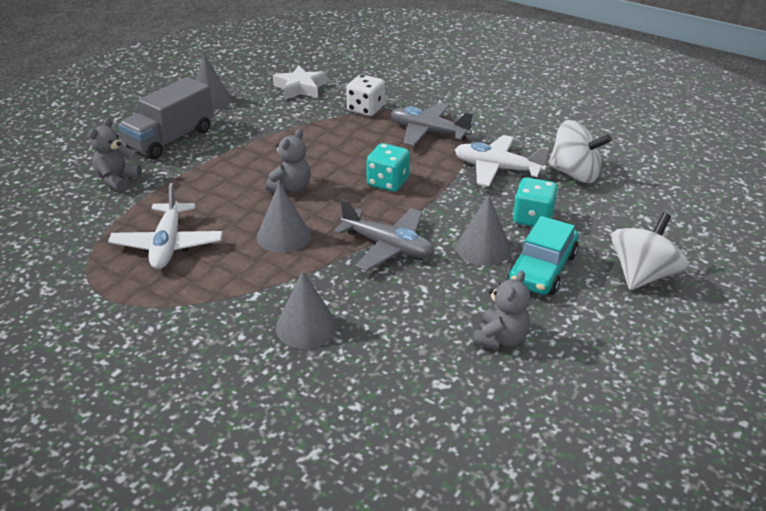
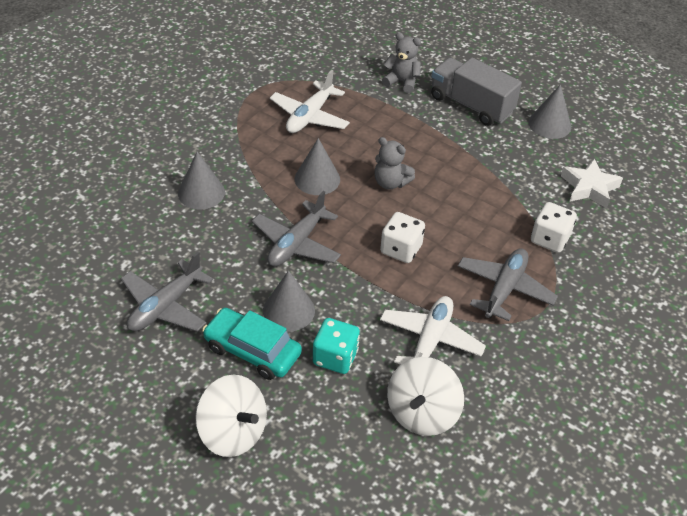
camera: 90 degrees right, 10 degrees up
(168, 245) = (309, 116): white plane -> white plane turned 60 degrees counterclockwise
(388, 182) = (401, 249): turquoise dice -> white dice
(500, 338) = (165, 306): grey teddy bear -> grey plane

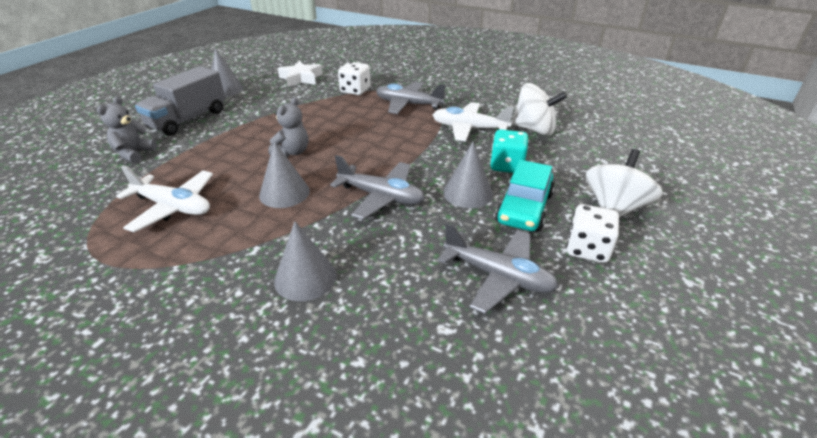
camera: 95 degrees left, 10 degrees down
(401, 249) = (377, 144): white dice -> white dice (587, 249)

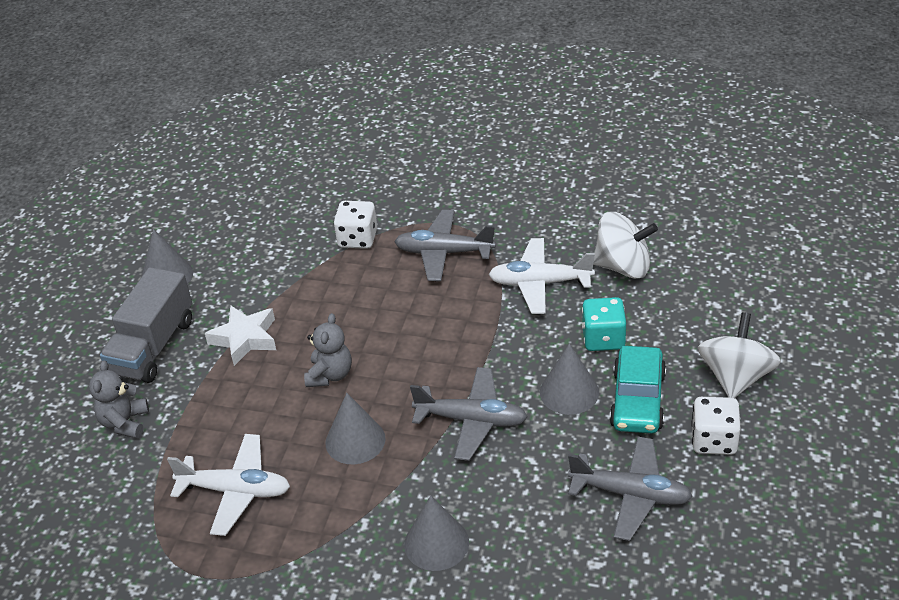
camera: 10 degrees left, 5 degrees up
(301, 78) = (265, 228): white star -> white star (245, 339)

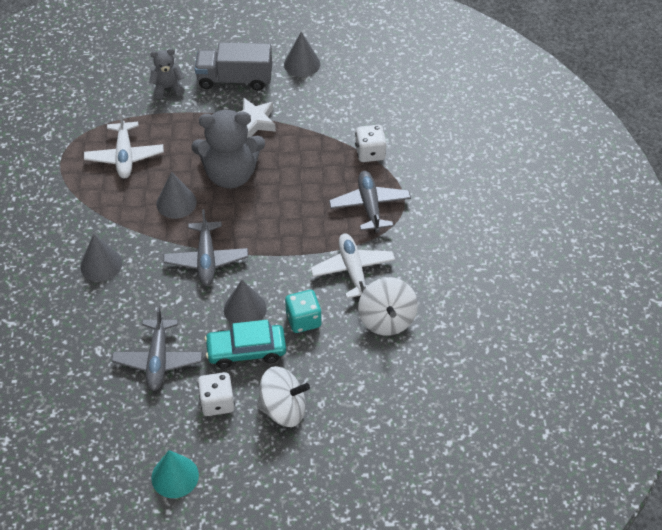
camera: 70 degrees right, 10 degrees up
(330, 375) = (230, 174): grey teddy bear -> grey teddy bear, size x1.93
(824, 499) = (175, 476): none -> turquoise cone

